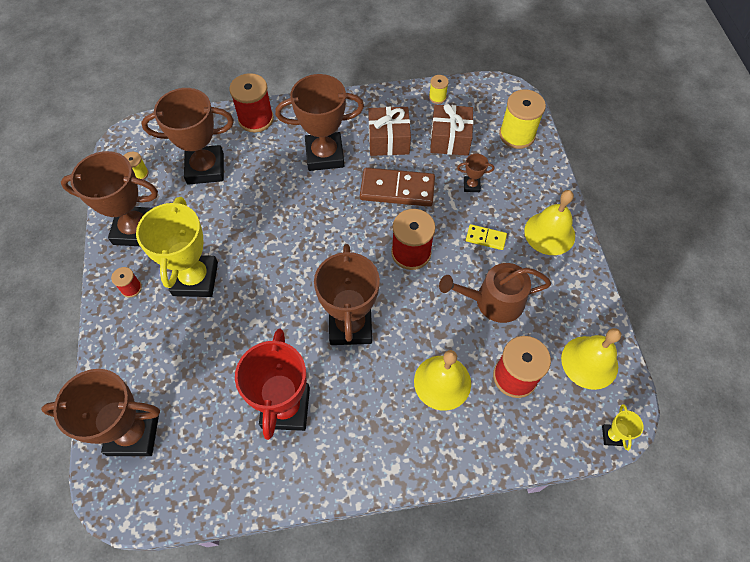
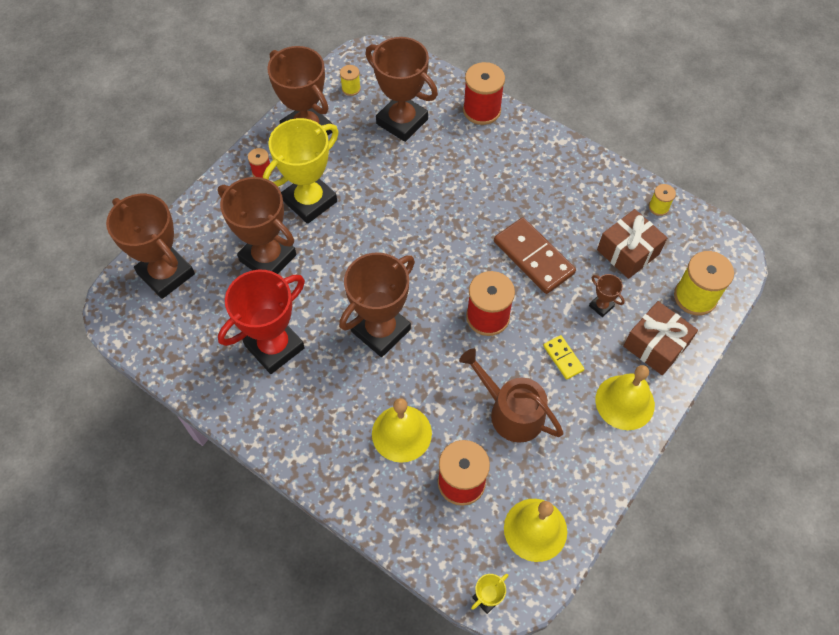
camera: 45 degrees right, 0 degrees up
(324, 155) = (505, 182): brown trophy -> brown trophy (268, 258)
(388, 140) = (572, 211): brown gift -> brown gift (656, 345)

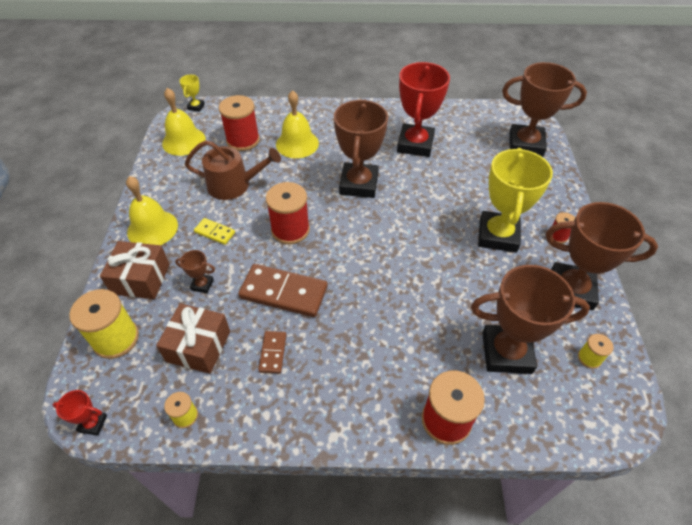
camera: 145 degrees right, 10 degrees down
(268, 258) = (478, 184): brown trophy -> none
(571, 214) = (273, 353): none -> brown domino
(729, 238) = (93, 424): none -> red trophy

